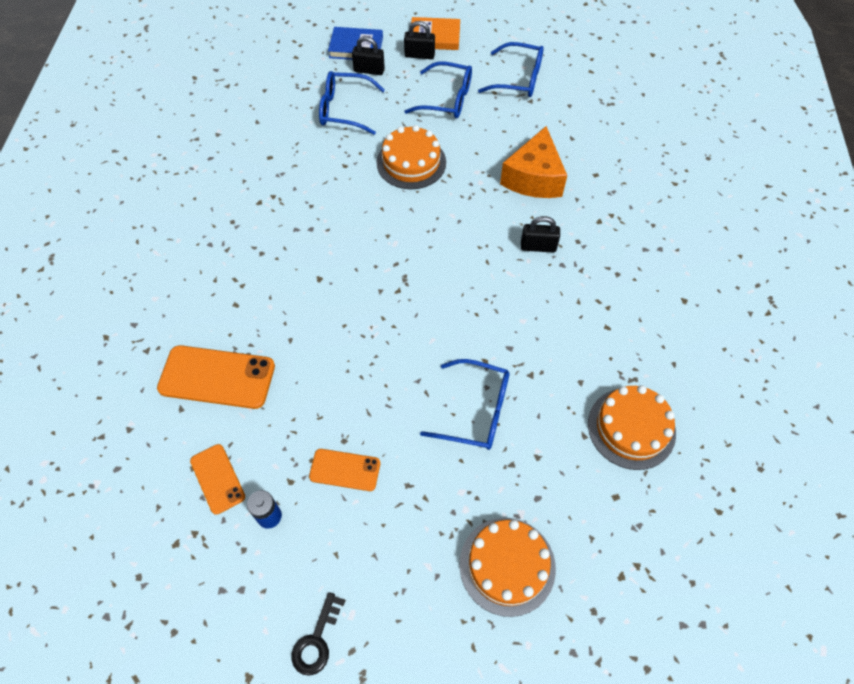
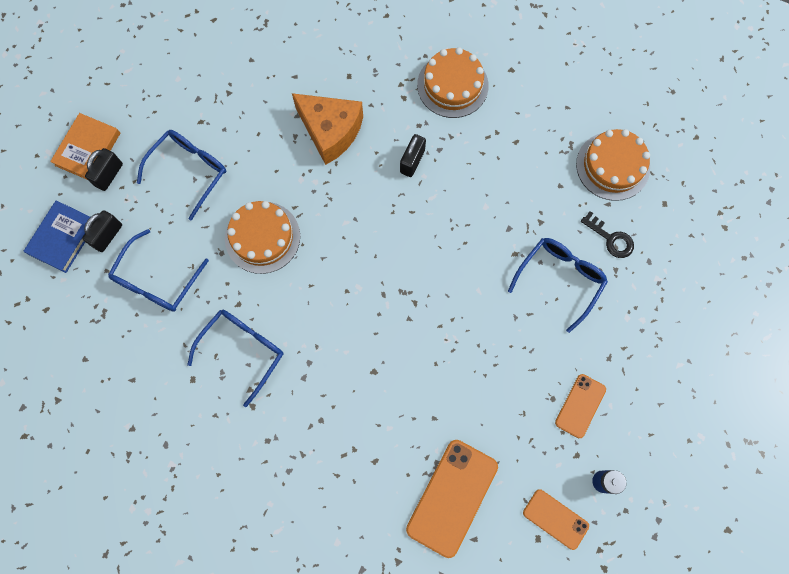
camera: 70 degrees left, 15 degrees up
(217, 479) = (555, 519): orange phone -> orange phone turned 45 degrees clockwise
(316, 640) = (714, 469): black key -> black key (610, 238)
(507, 565) = (695, 305): orange cake -> orange cake (452, 85)
(519, 79) = (193, 91): blue glasses -> blue glasses (243, 350)

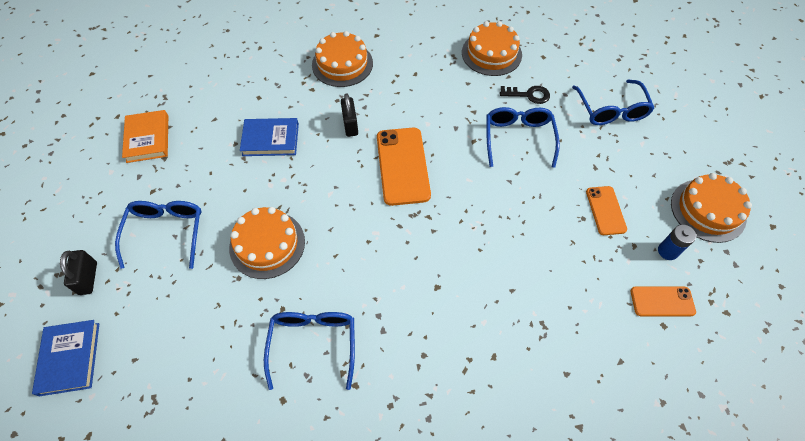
camera: 35 degrees left, 15 degrees down
(88, 149) = (53, 269): orange book -> orange book (148, 138)
(108, 236) = (117, 329): black padlock -> none
(157, 281) = (191, 337): blue glasses -> blue glasses (611, 110)
(330, 131) = (270, 139): orange cheese -> blue book
(452, 497) = (576, 341): orange phone -> orange phone (403, 166)
(679, 472) = (708, 210): none -> orange cake

